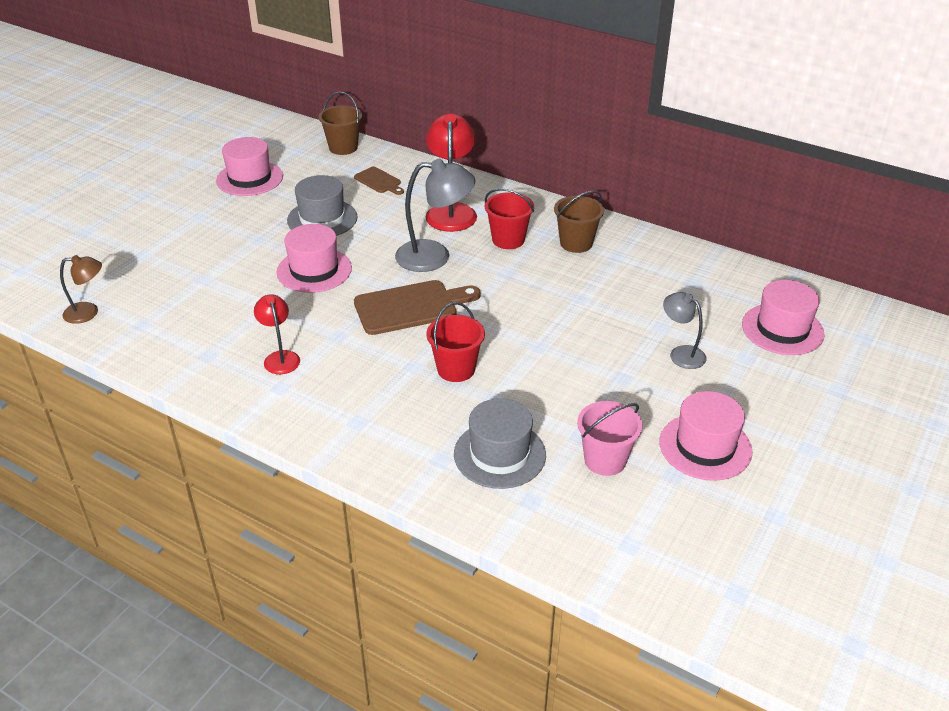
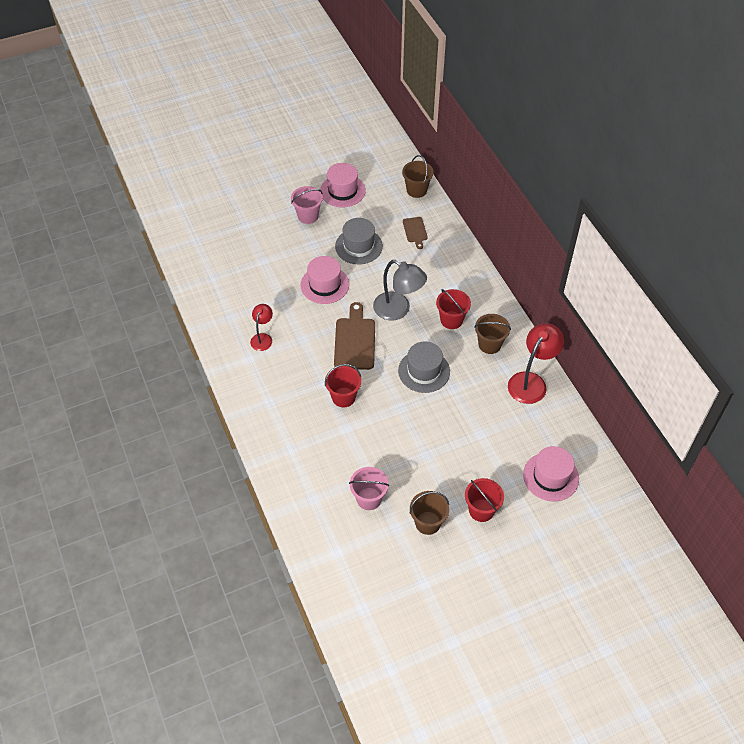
camera: 35 degrees right, 15 degrees up
(88, 312) = (193, 254): brown lamp -> none
(225, 216) = (308, 216): none -> pink bucket
(411, 307) = (355, 341): brown cutting board -> brown cutting board turned 105 degrees counterclockwise
(451, 211) = (437, 279): red lamp -> red lamp (531, 381)
(499, 454) = (320, 463): grey hat -> grey hat (424, 371)
(681, 353) = (474, 458): grey lamp -> none
(705, 446) = (428, 523): pink hat -> brown bucket
(749, 400) = (481, 510): none -> red bucket

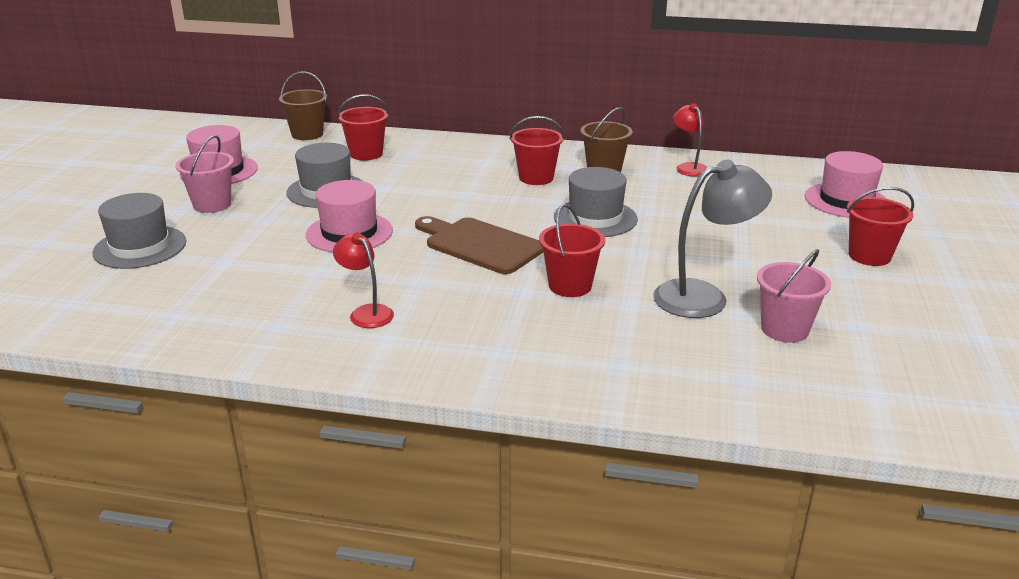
camera: 55 degrees left, 25 degrees down
(251, 224) = (140, 247): none -> grey hat
(398, 310) = (472, 201): grey lamp -> grey lamp (704, 296)
(415, 231) = (366, 154): brown cutting board -> red bucket
(428, 523) = (865, 299): brown bucket -> none
(531, 381) = (688, 167): red lamp -> red lamp, size x0.59

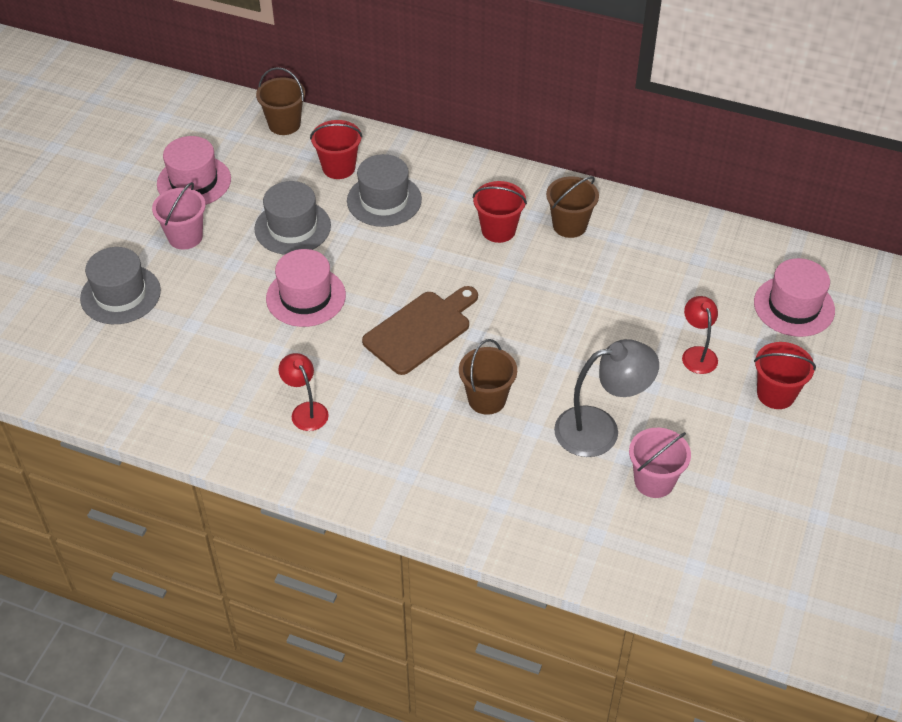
camera: 10 degrees right, 20 degrees up
(480, 245) = (420, 330): brown cutting board -> brown cutting board turned 90 degrees clockwise
(570, 286) = (487, 399): red bucket -> brown bucket
(595, 218) = (538, 303): grey hat -> grey hat (384, 200)
(688, 167) = (657, 230): red lamp -> red lamp (697, 354)

